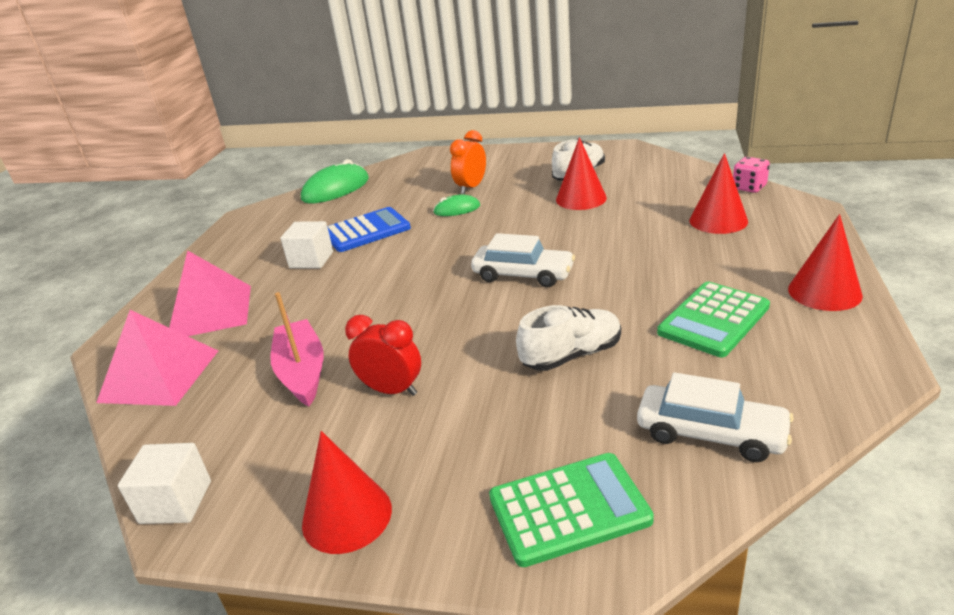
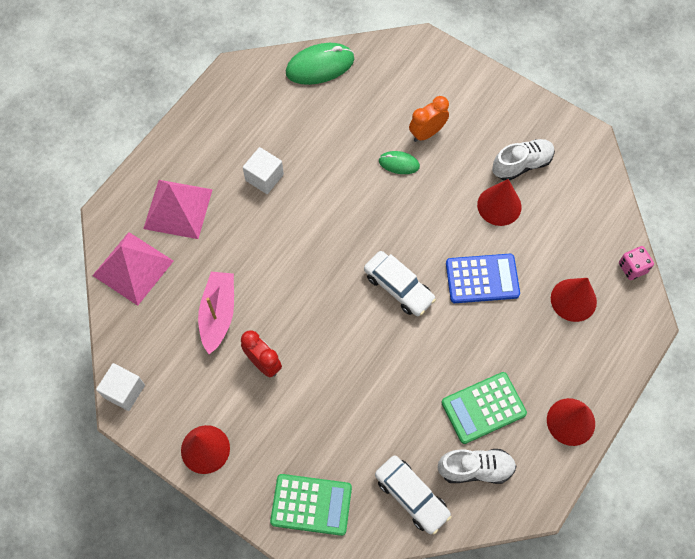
camera: 20 degrees right, 35 degrees up
(366, 231) = (318, 156): blue calculator -> blue calculator (482, 279)
(571, 355) = (380, 391): white shoe -> white shoe (475, 469)

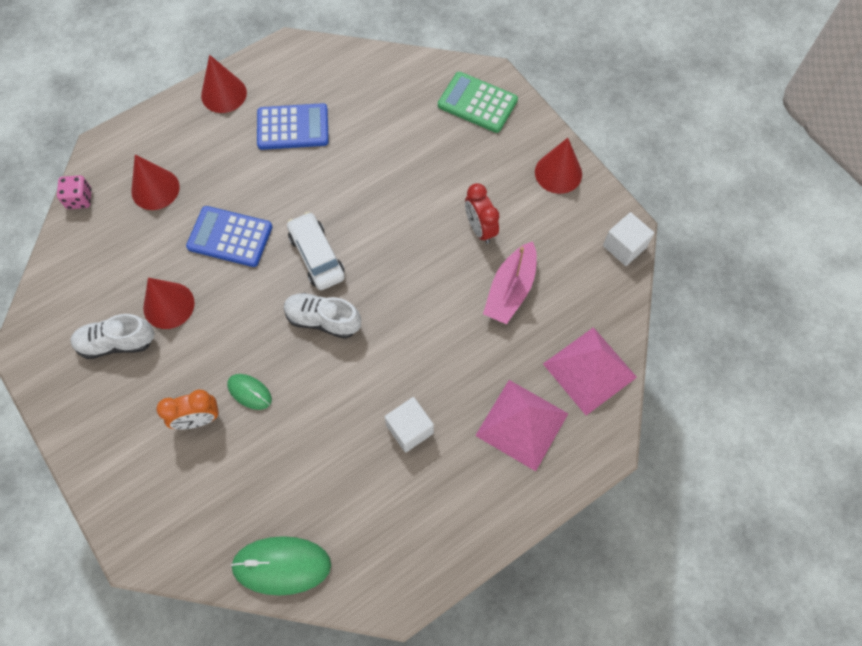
camera: 160 degrees left, 0 degrees up
(411, 496) = (389, 83): white car -> none
(475, 469) = (325, 85): white shoe -> white shoe (323, 320)
(483, 408) = (293, 127): green calculator -> blue calculator

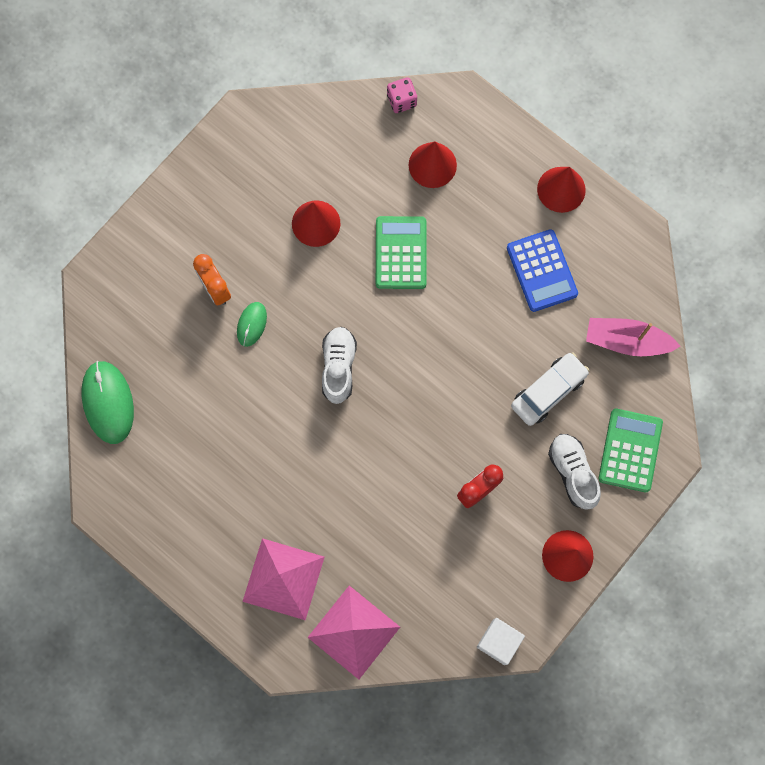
camera: 75 degrees right, 10 degrees up
(117, 343) = (268, 192): white shoe -> white shoe (572, 473)
(230, 237) = (401, 253): blue calculator -> green calculator
(317, 256) = (403, 340): white car -> white car (548, 391)
(409, 429) = (253, 477): white cube -> none
(510, 290) = (418, 537): pink boat -> pink boat (627, 341)

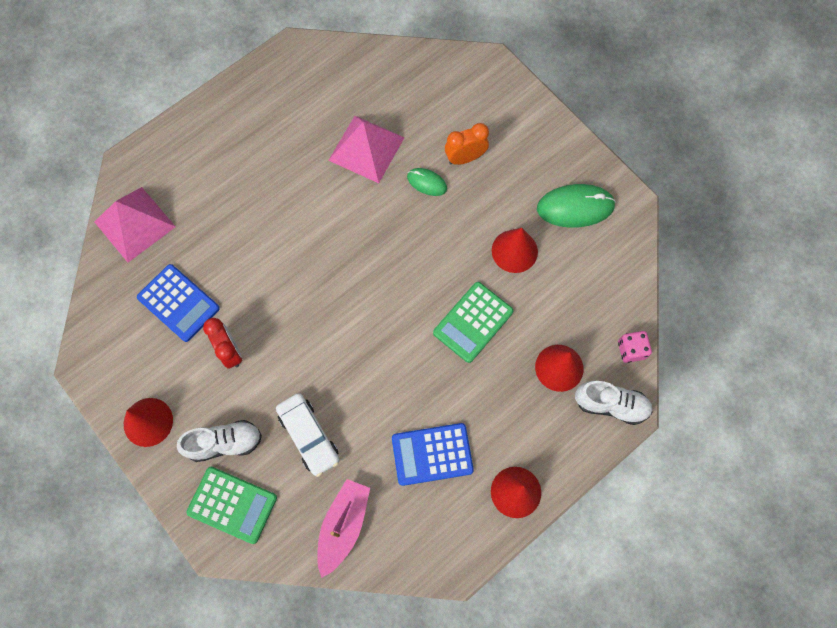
camera: 100 degrees right, 5 degrees down
(108, 402) = (379, 63): green mouse -> green mouse (575, 207)
(283, 578) = (196, 175): pink pyramid -> pink pyramid (366, 148)
(338, 367) = (372, 249): white shoe -> white shoe (611, 405)
(401, 253) = (473, 322): green calculator -> green calculator turned 120 degrees clockwise
(436, 558) = (178, 303): none -> blue calculator
(499, 642) = (89, 344): white cube -> none

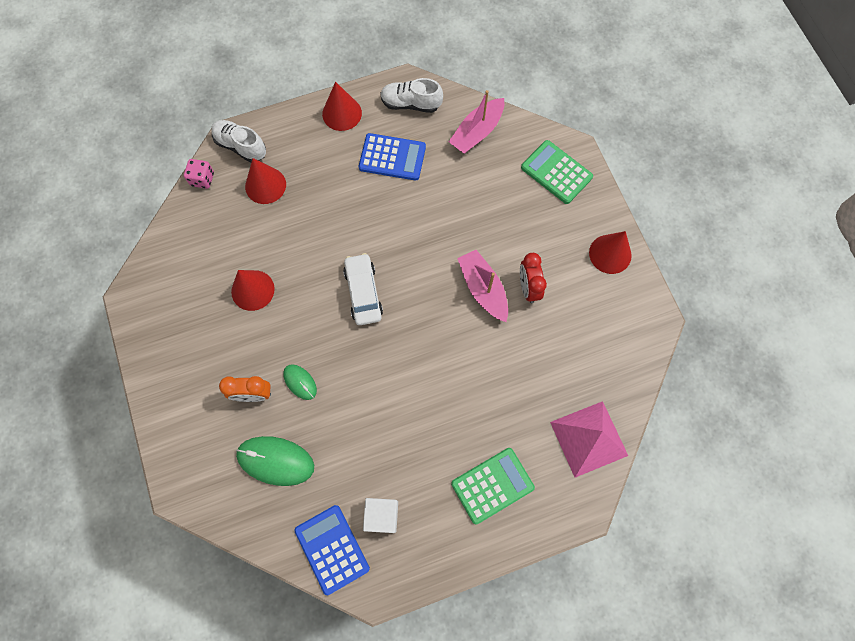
camera: 160 degrees left, 0 degrees up
(178, 303) = (563, 345): blue calculator -> blue calculator (332, 549)
(224, 443) = (551, 217): white shoe -> white shoe (411, 104)
(278, 333) = (483, 289): none -> pink boat
(307, 102) = (382, 516): none -> white cube
(309, 436) = (482, 201): white car -> white car (363, 293)
(366, 148) = (342, 439): pink pyramid -> none
(473, 322) = (316, 243): green calculator -> green calculator (492, 485)
(575, 207) = (180, 310): green mouse -> green mouse (275, 461)

